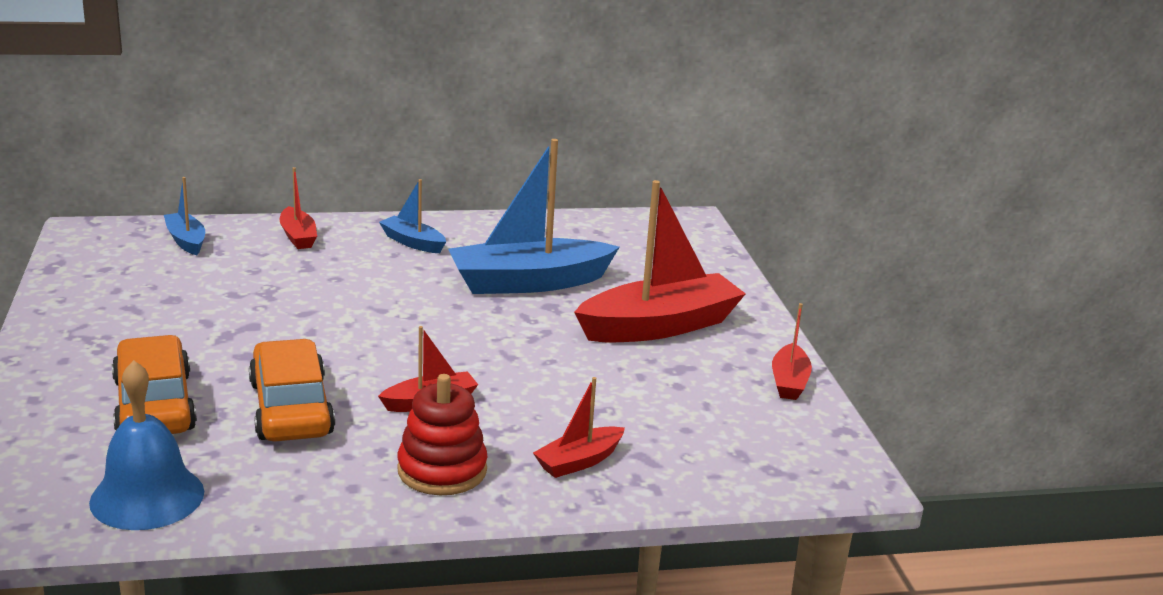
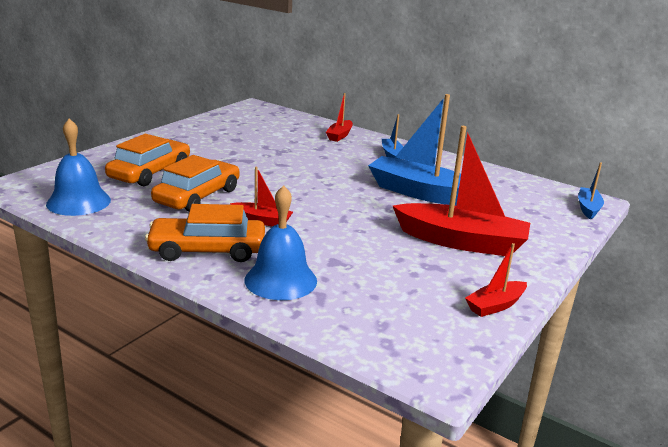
camera: 45 degrees right, 0 degrees up
(186, 241) = (286, 121): blue boat -> blue boat (588, 208)
(442, 470) = (207, 250): red stacking toy -> orange car
(579, 461) = (280, 280): red boat -> blue bell

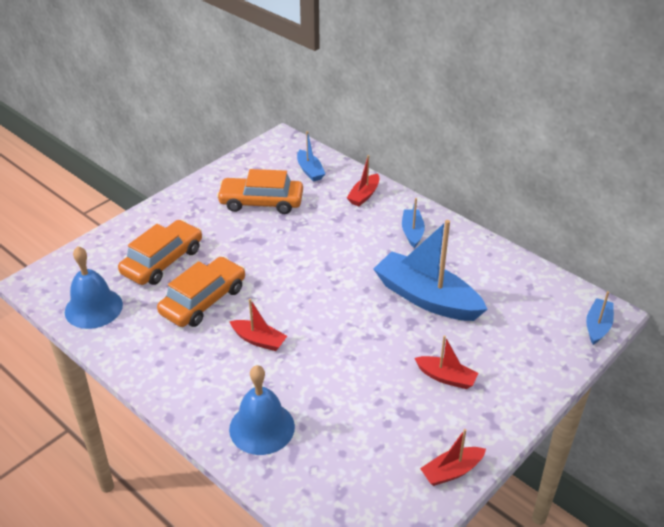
camera: 10 degrees right, 15 degrees up
(207, 250) = (202, 382): orange car -> orange car (261, 202)
(284, 122) = (310, 171): none -> blue boat
(461, 242) = (446, 377): red boat -> red boat, size x0.49

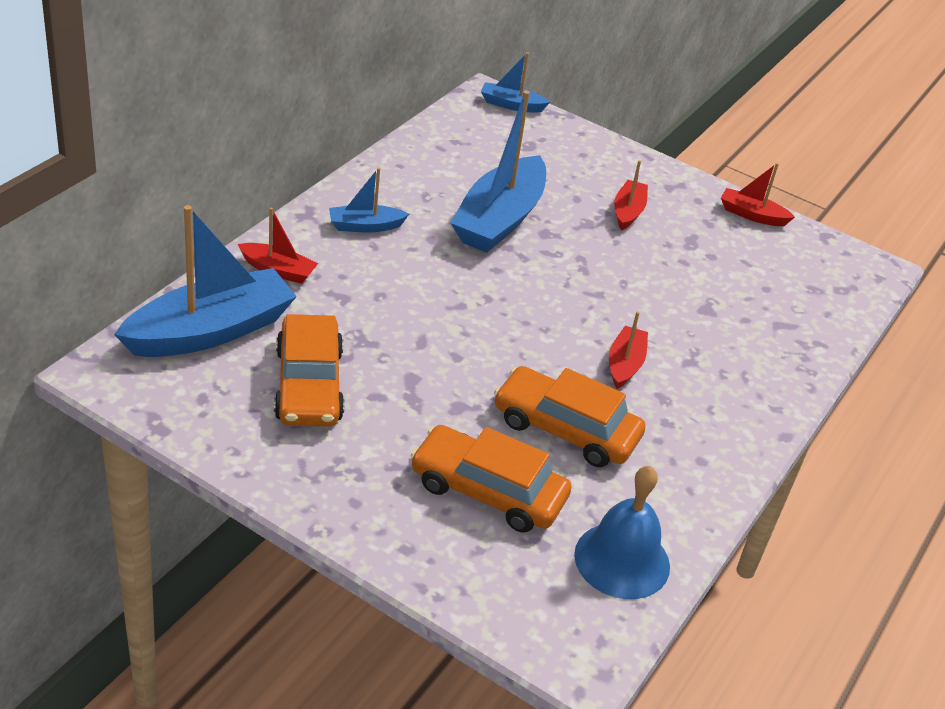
camera: 105 degrees left, 0 degrees up
(262, 427) = (763, 352): blue bell -> none
(310, 171) = (210, 331): blue boat -> blue boat, size x2.04
(452, 471) = (752, 215): red boat -> red boat turned 150 degrees clockwise

